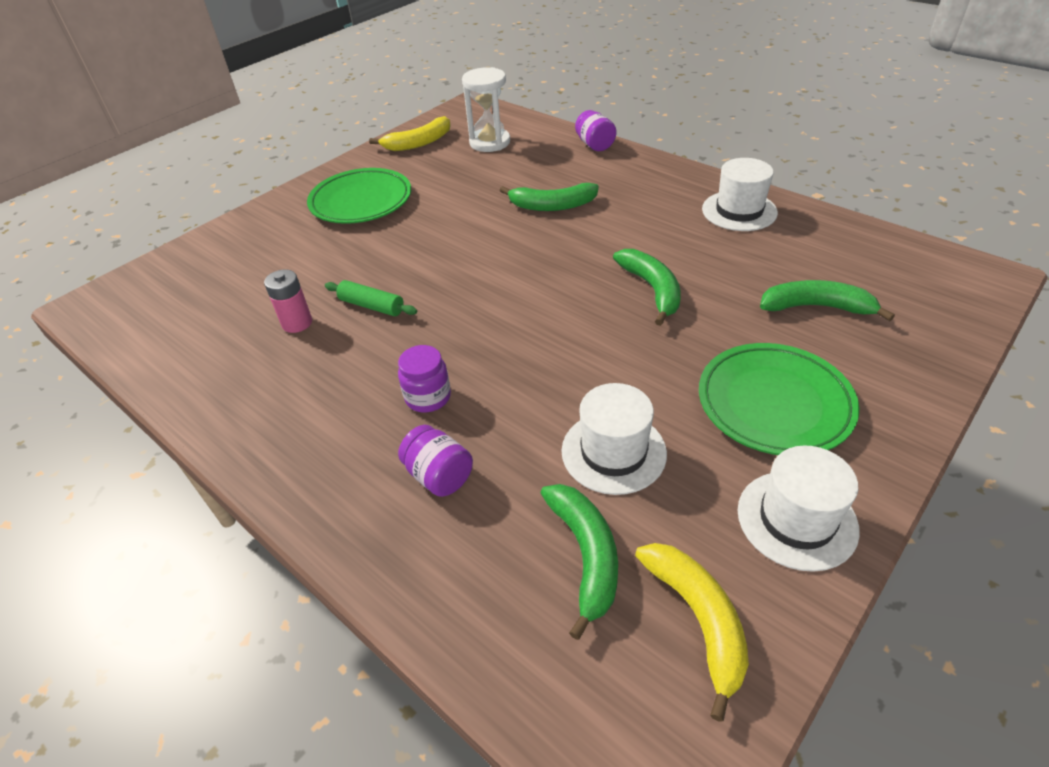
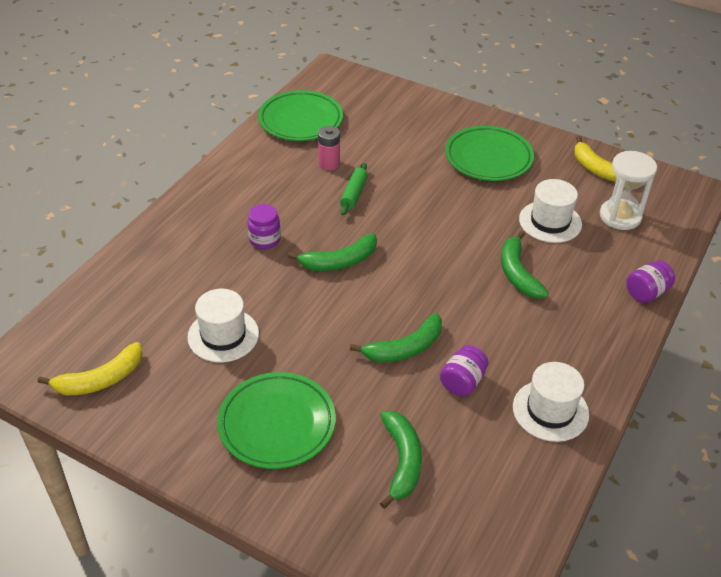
camera: 75 degrees right, 0 degrees up
(180, 344) = (300, 120): none -> green plate
(439, 476) = (199, 257): purple jar -> purple jar (462, 382)
(585, 555) = (143, 328): green banana -> green banana (340, 261)
(797, 519) = (170, 430): white hat -> white hat (550, 222)

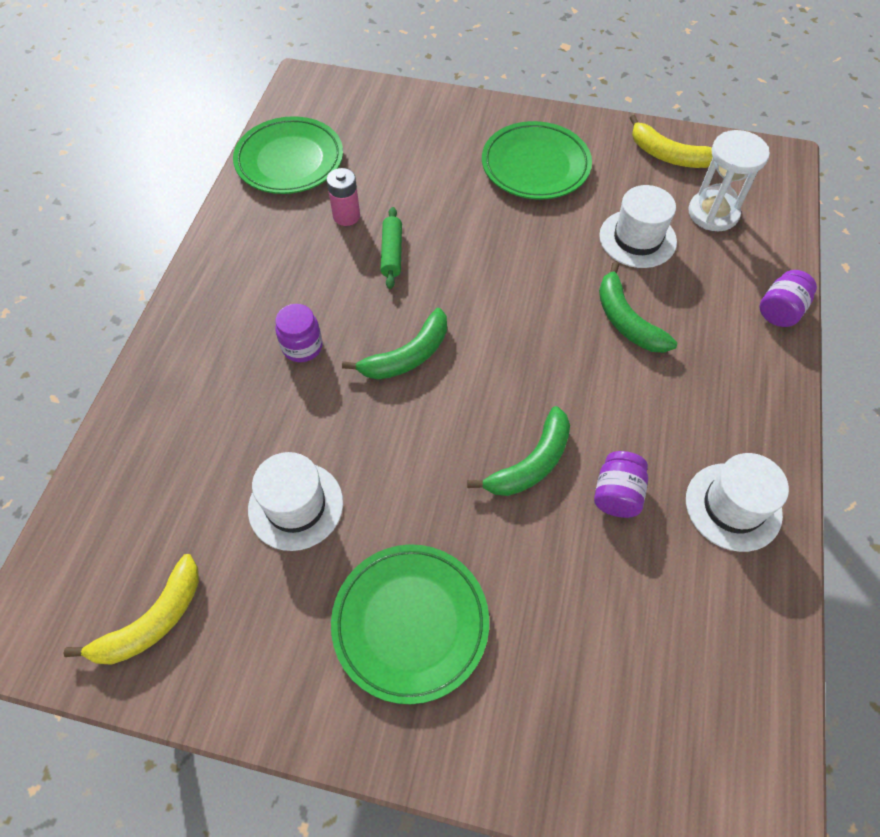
camera: 15 degrees left, 15 degrees up
(402, 461) = (585, 633): green banana -> none

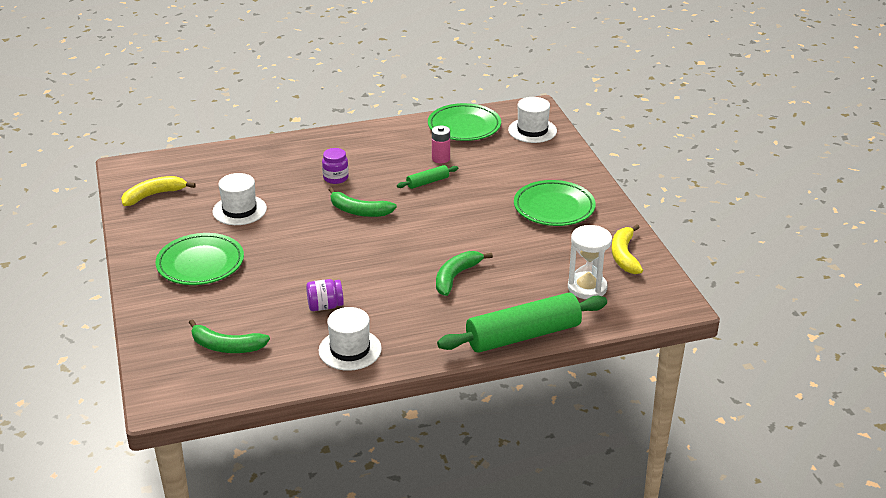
camera: 60 degrees right, 25 degrees down
(152, 621) = (154, 195): yellow banana -> yellow banana turned 135 degrees clockwise
(531, 463) = (322, 272): green banana -> green banana (226, 346)
(637, 239) = (530, 263): white hat -> white hat (532, 130)
(780, 311) = (523, 335): purple jar -> green rolling pin

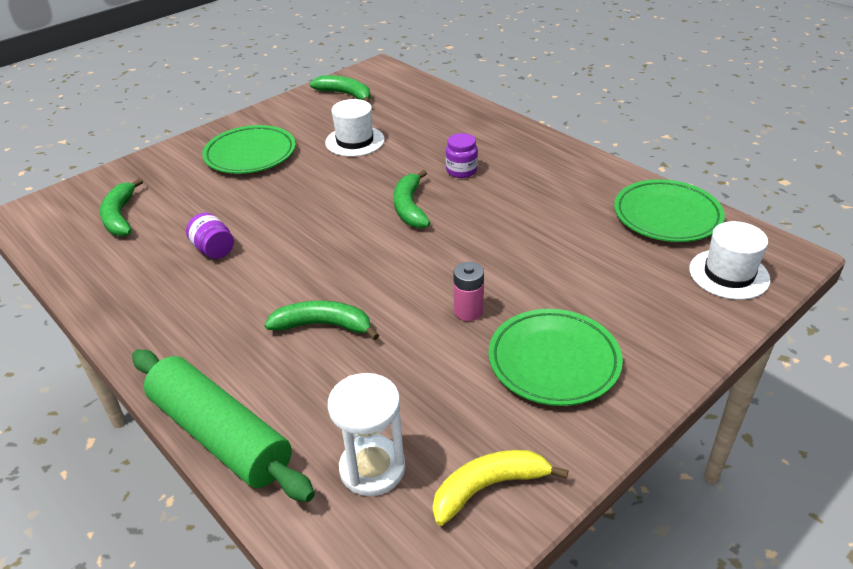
camera: 65 degrees right, 5 degrees up
(154, 195) = (345, 94): yellow banana -> green banana
(350, 350) = (139, 295): white hat -> none
(427, 182) = (512, 232): green rolling pin -> none
(441, 159) = (573, 224): pink battery -> pink battery (468, 311)

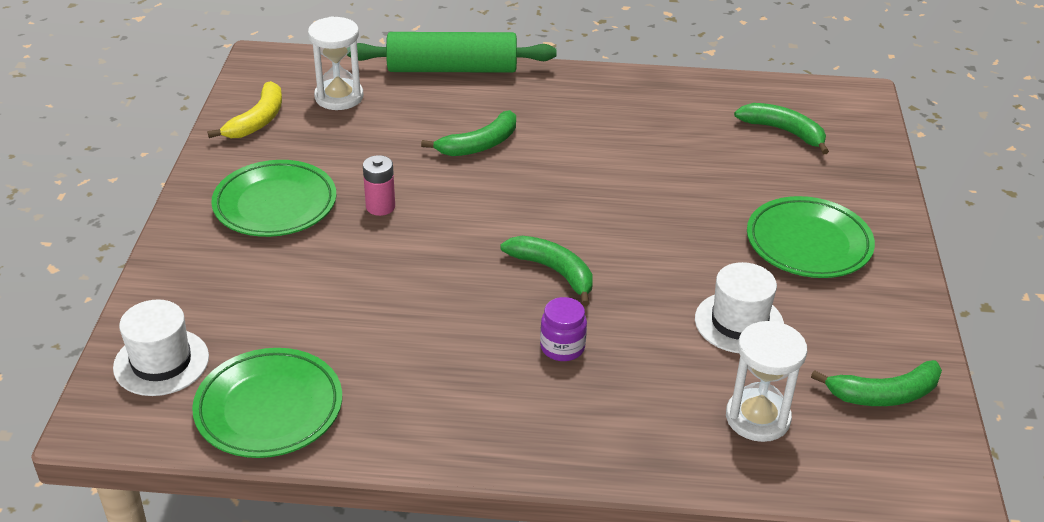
camera: 135 degrees right, 0 degrees up
(214, 250) = (656, 148): purple jar -> none
(413, 110) = (757, 418): none -> white hourglass

